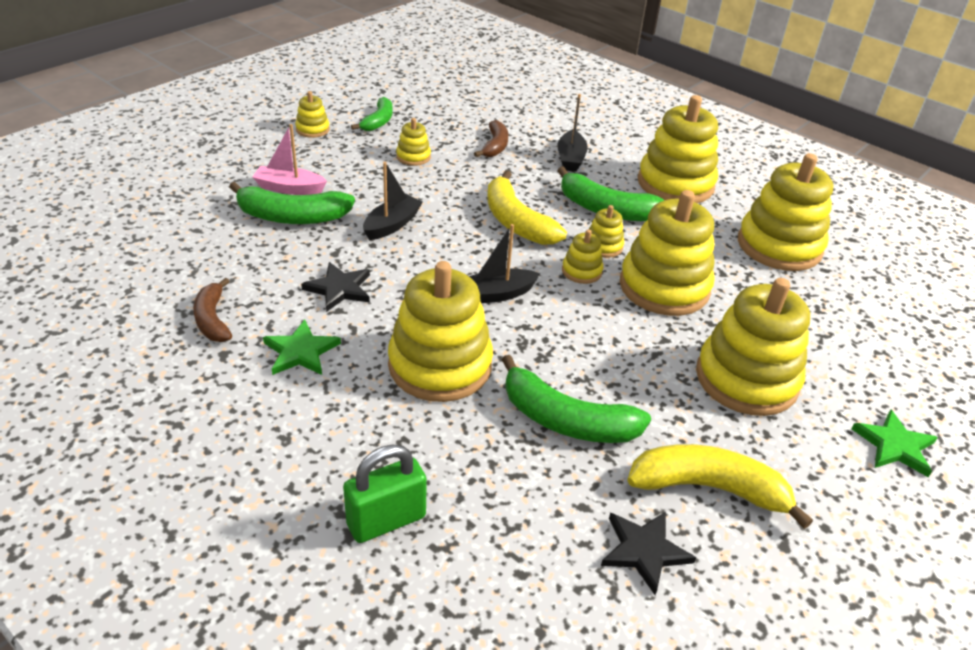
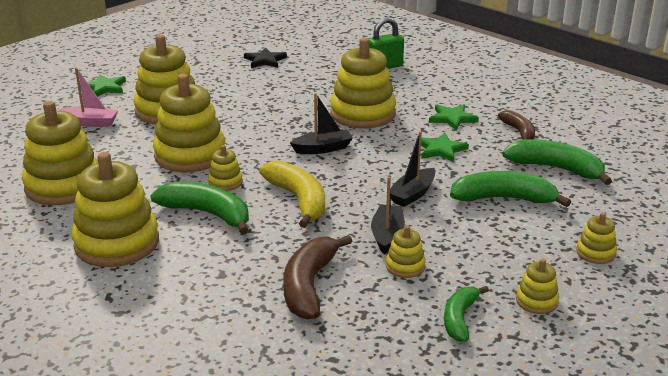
camera: 175 degrees left, 10 degrees down
(289, 188) = (521, 225): pink boat -> pink boat (91, 123)
(339, 289) = (441, 149): black star -> green star
(495, 146) = (309, 285): brown banana -> brown banana, size x1.60
(566, 420) = (289, 95): green banana -> green banana (555, 169)
(570, 159) = (222, 271): black boat -> black boat (387, 235)
(581, 271) = (252, 164): yellow stacking toy -> yellow stacking toy (595, 253)
(708, 488) = (222, 75): yellow banana -> none

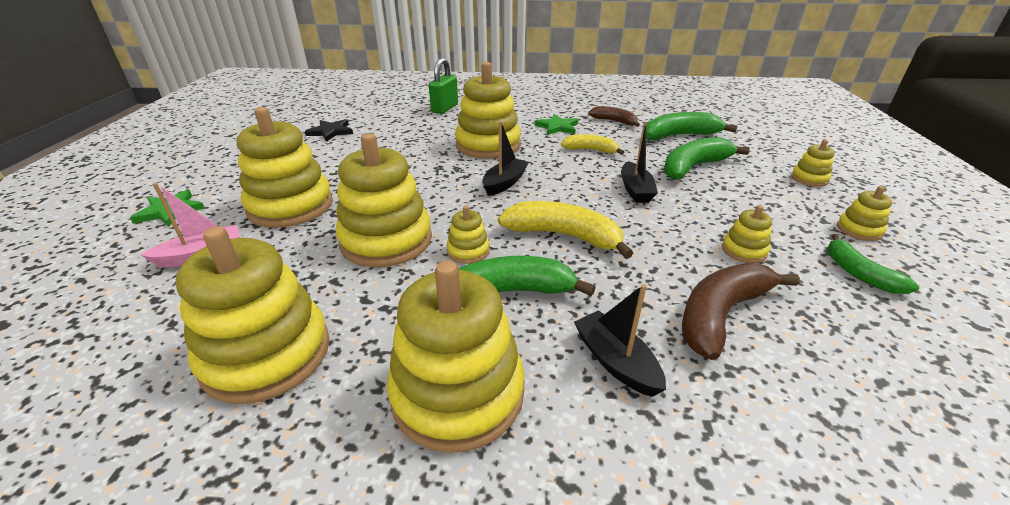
camera: 40 degrees left, 5 degrees up
(309, 285) = (721, 314): brown banana -> brown banana turned 75 degrees clockwise
(387, 235) = (683, 231): black boat -> black boat (615, 361)
(441, 149) = (590, 150): green star -> yellow banana

